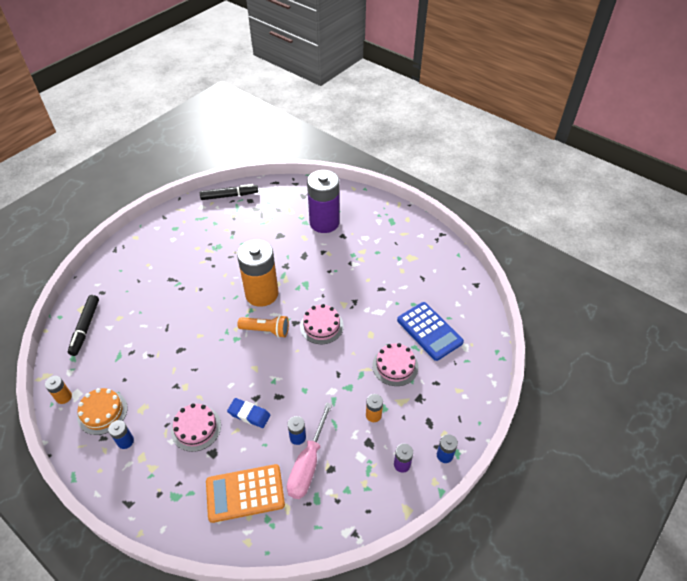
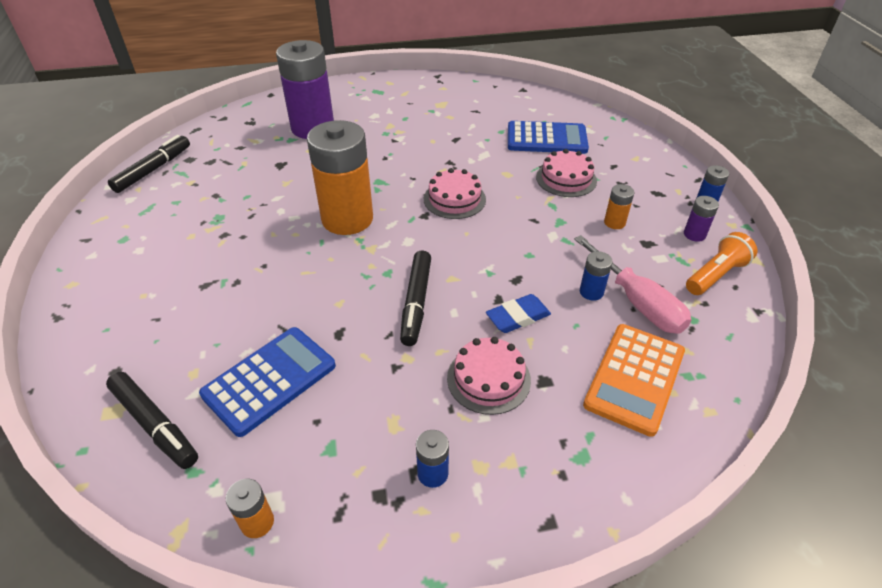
camera: 50 degrees left, 5 degrees down
(102, 412) = (348, 479): orange cake -> none
(134, 346) = (269, 380): none -> blue calculator
(224, 365) = (416, 302): none -> black marker
(266, 330) = (407, 242): orange flashlight -> orange flashlight (715, 275)

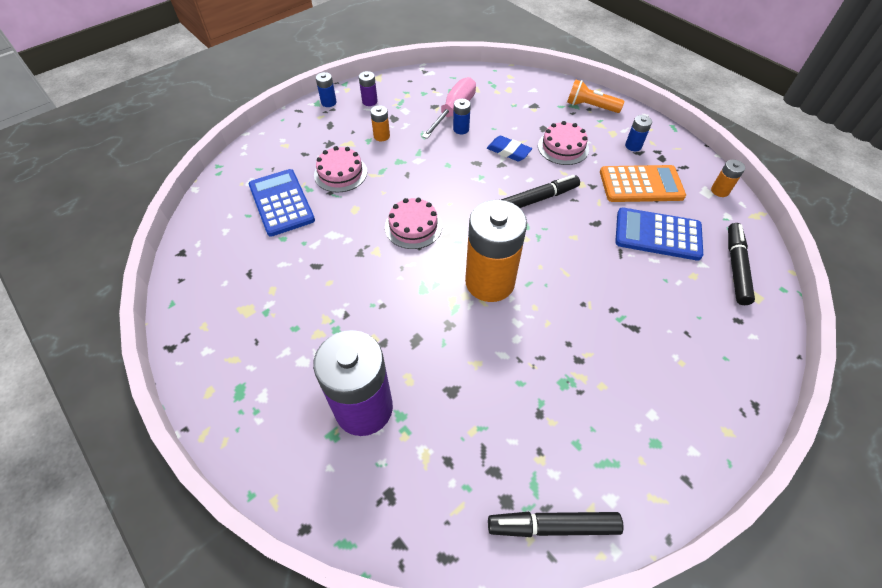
camera: 120 degrees left, 10 degrees up
(634, 378) = (512, 100): orange calculator -> orange calculator (641, 184)
(715, 275) = (405, 88): orange flashlight -> orange flashlight (590, 106)

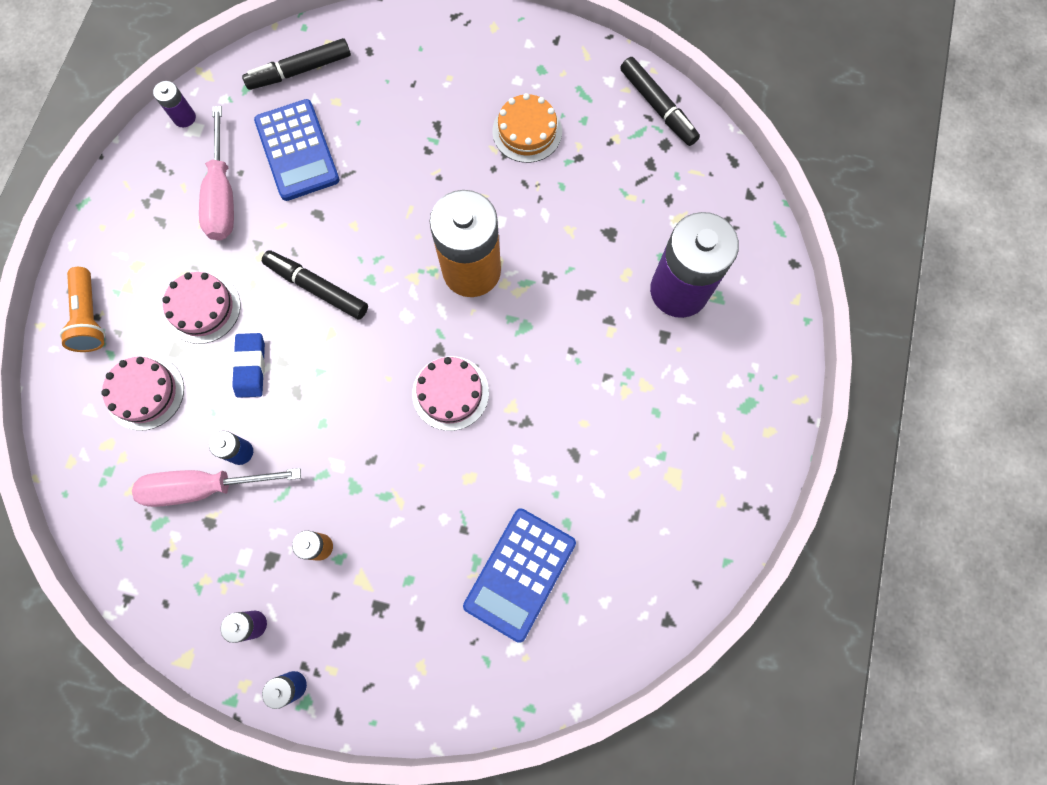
camera: 125 degrees left, 20 degrees up
(340, 173) = (423, 543): pink cake -> pink cake (145, 392)
(591, 389) = (527, 131): none -> orange cake
(633, 146) = (151, 232): blue battery -> none
(641, 184) = (223, 196): orange calculator -> pink screwdriver
(720, 191) = (184, 117): orange battery -> purple battery

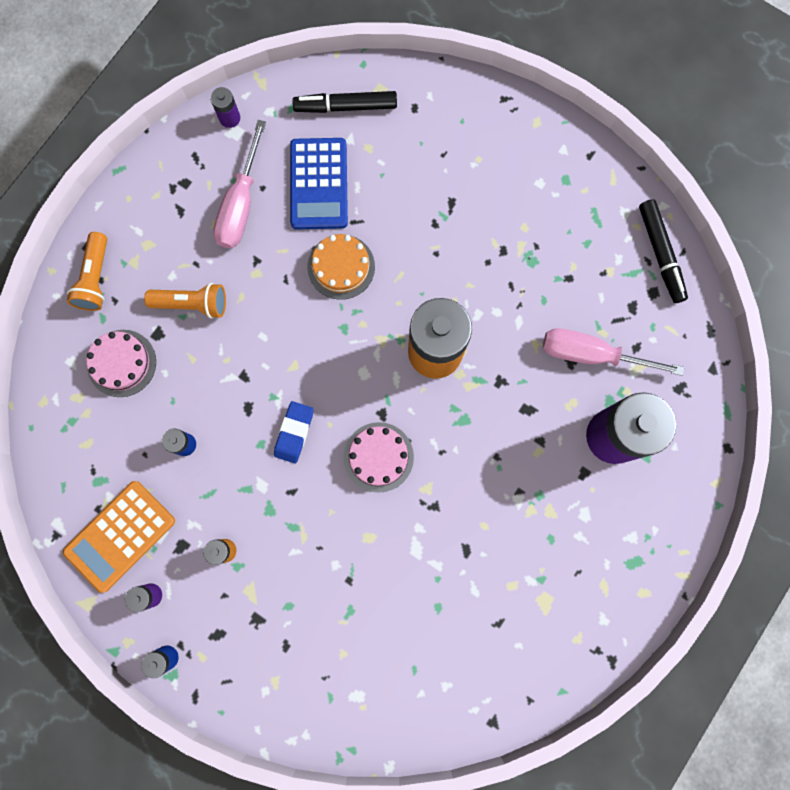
camera: 20 degrees right, 5 degrees up
(199, 573) = (120, 536): none -> orange calculator
(203, 308) = (192, 304): pink cake -> orange flashlight
(203, 487) = (145, 464): pink screwdriver -> pink screwdriver (590, 354)
(251, 366) = (216, 371): blue eraser -> blue eraser (294, 433)
(317, 288) = (295, 320): black marker -> none
(520, 574) = (383, 636): blue calculator -> none
(527, 131) = (531, 236): orange cake -> orange cake (341, 267)

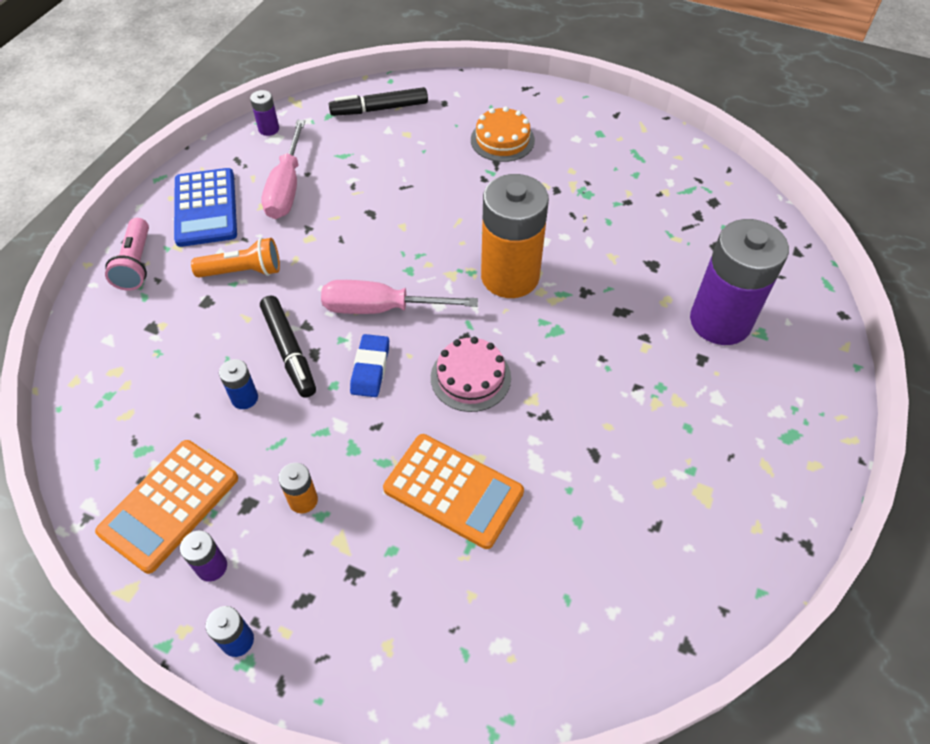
camera: 10 degrees left, 25 degrees down
(95, 278) = (136, 264): orange flashlight -> pink flashlight
(121, 363) = (167, 332): pink cake -> none
(319, 184) = (363, 164): blue calculator -> blue calculator (206, 208)
(341, 267) = (397, 222): orange cake -> orange cake (502, 140)
(345, 563) = (453, 490): none -> orange calculator
(590, 354) = (670, 257): pink screwdriver -> pink screwdriver (379, 308)
(660, 254) = (708, 173): black marker -> black marker (289, 351)

